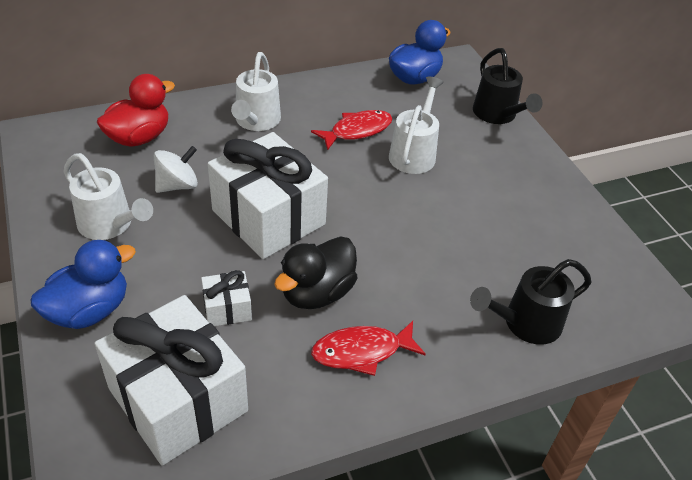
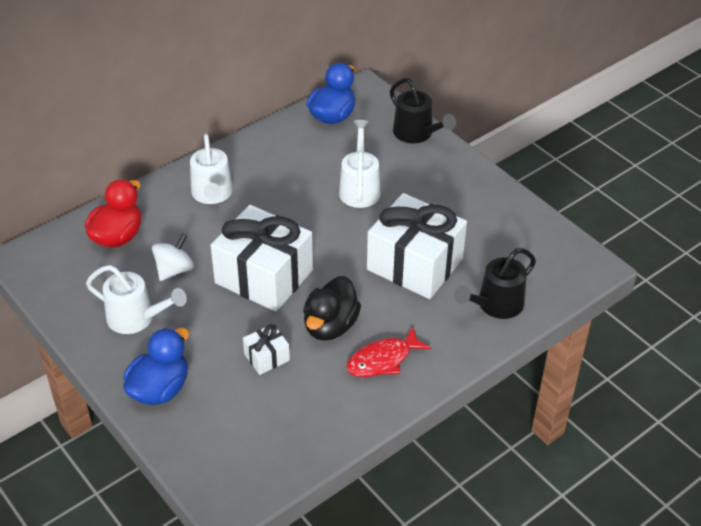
camera: 15 degrees left, 0 degrees up
(178, 399) = (263, 431): white gift -> white gift (415, 264)
(357, 131) = (303, 180): red fish -> none

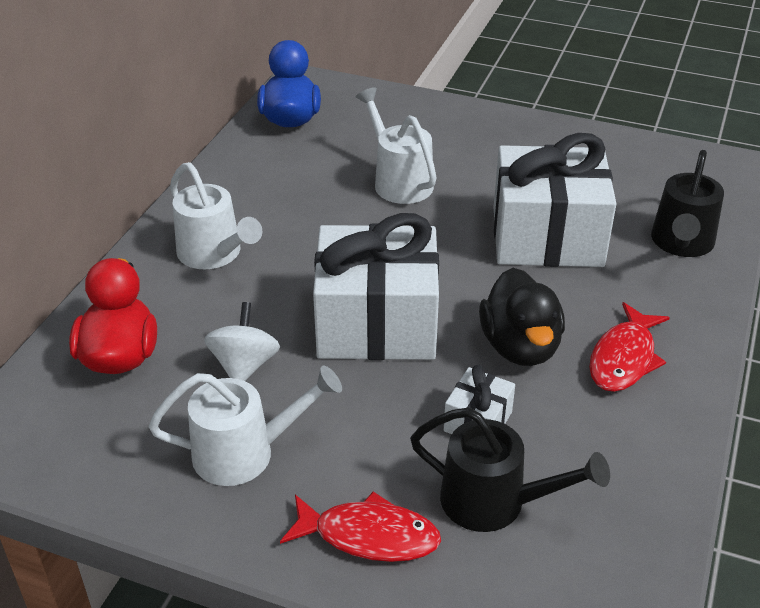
camera: 30 degrees left, 5 degrees down
(160, 389) = (369, 536): blue duck -> red fish
(417, 134) = (409, 105): black watering can -> black watering can (496, 502)

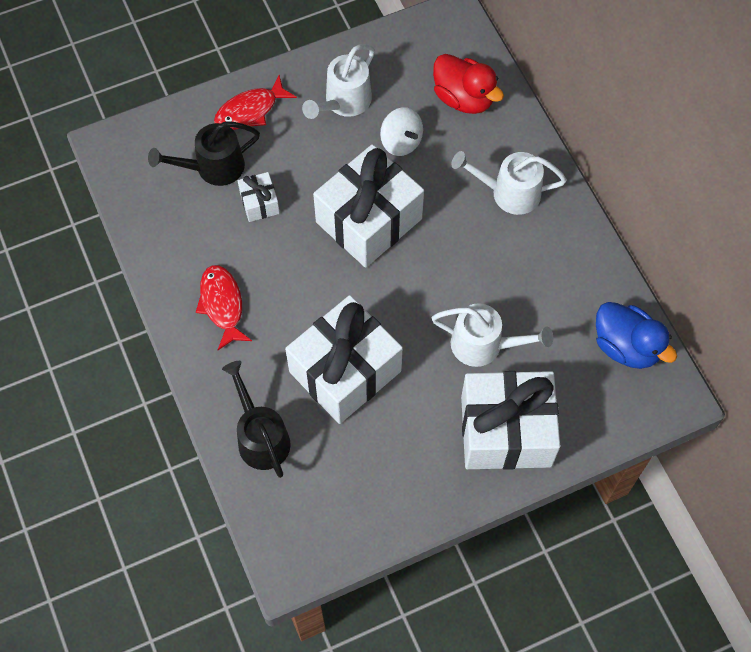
camera: 135 degrees right, 25 degrees up
(454, 133) = (506, 431): none -> white gift
(520, 347) = (282, 267): black duck -> none

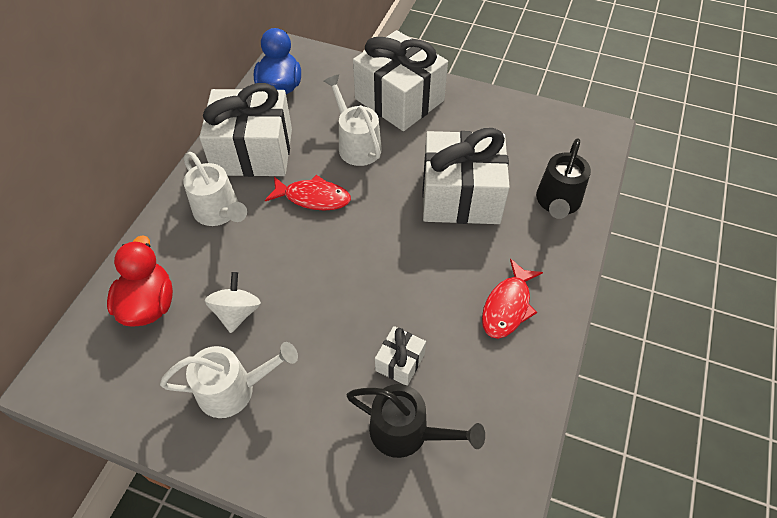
camera: 135 degrees left, 10 degrees down
(250, 111) = (317, 461): red fish -> red fish (313, 198)
(368, 220) = (333, 275): white gift -> white gift (253, 152)

